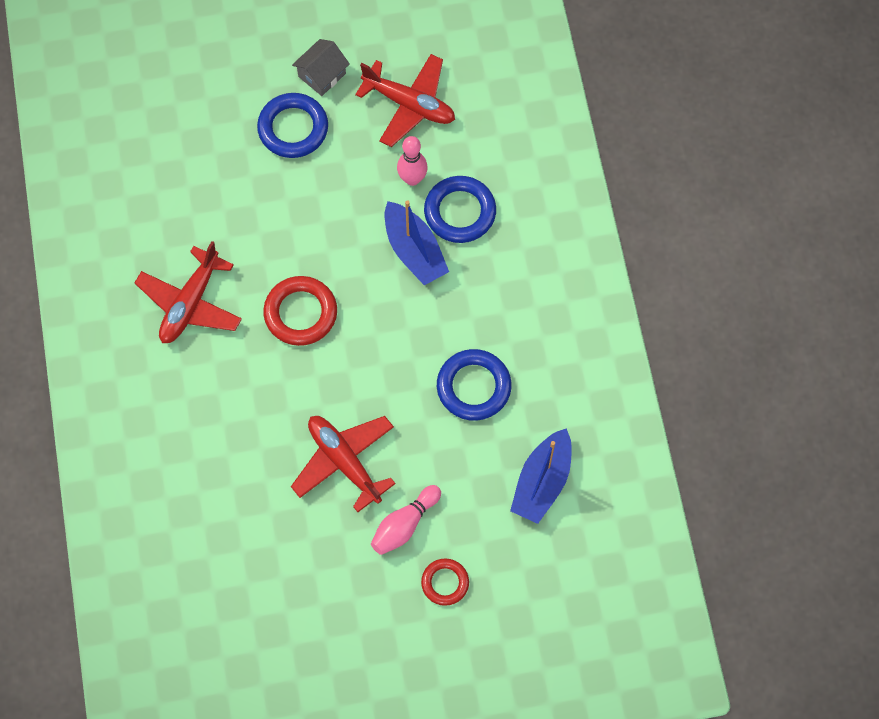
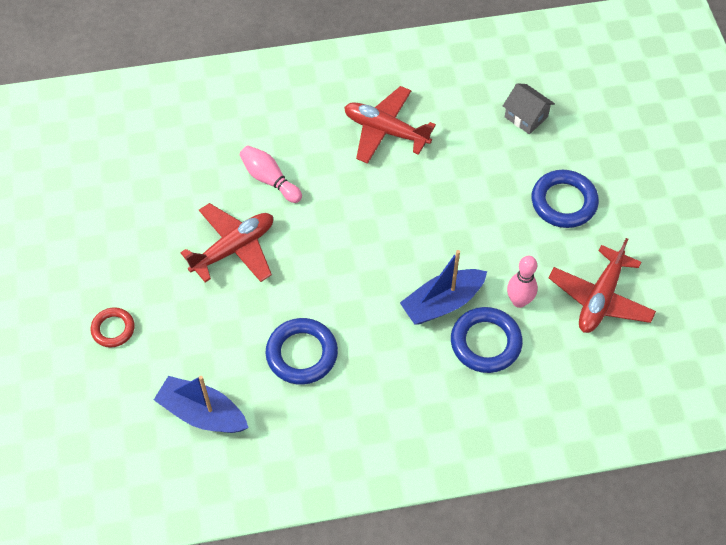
camera: 90 degrees right, 10 degrees down
(300, 313) = (377, 212): red ring -> none
(322, 75) = (623, 224): grey house -> grey house (526, 117)
(404, 525) = (171, 296): pink bowling pin -> pink bowling pin (269, 179)

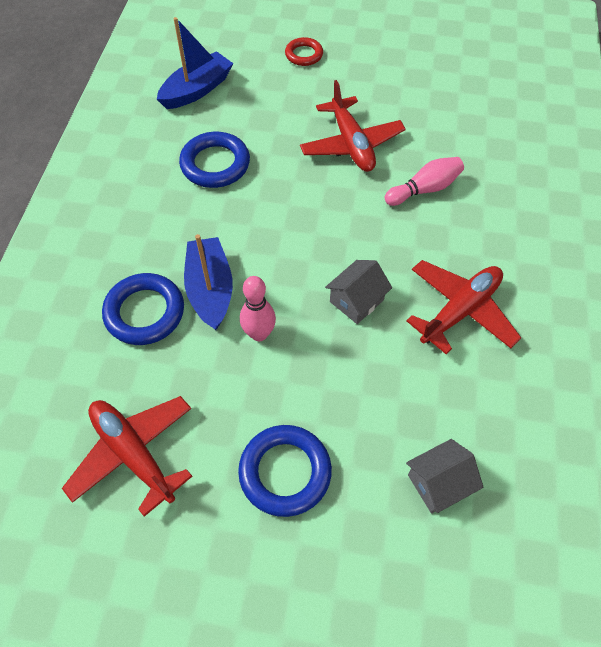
camera: 110 degrees right, 0 degrees up
(406, 198) = (356, 301): none -> grey house
(519, 301) = (175, 363): pink bowling pin -> pink bowling pin (259, 334)

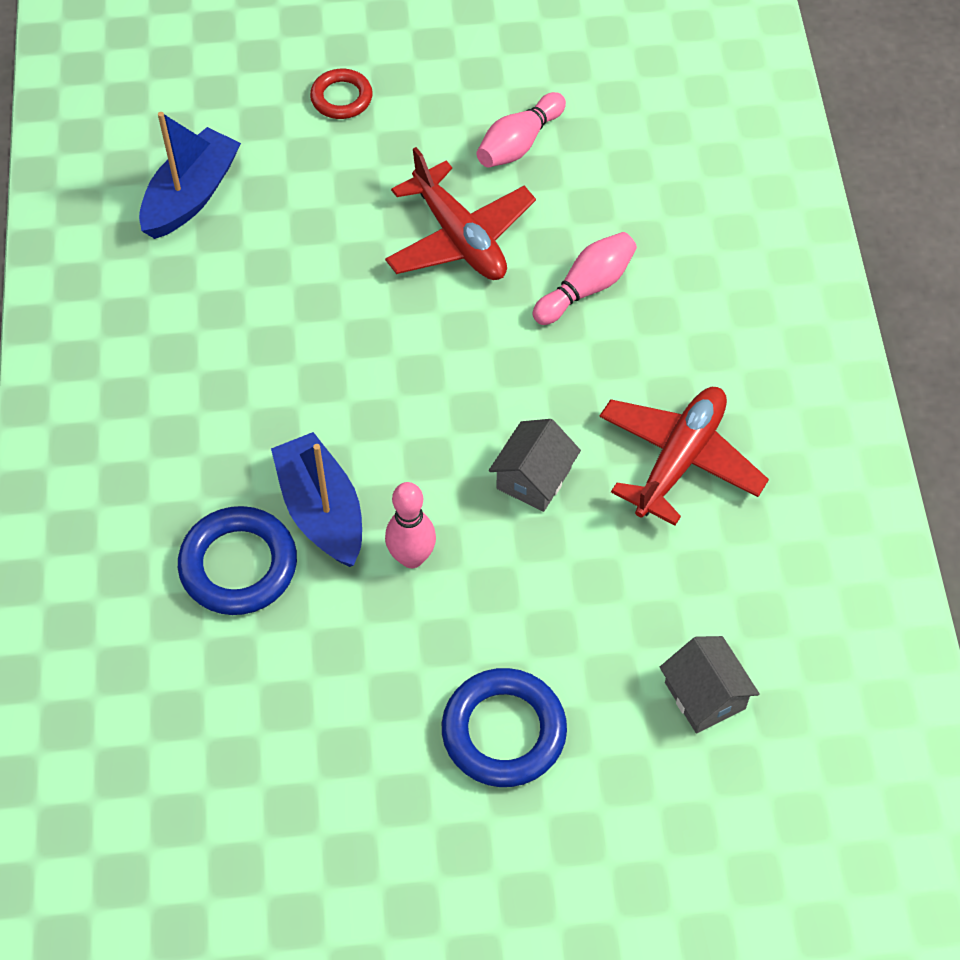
camera: 15 degrees left, 0 degrees up
(133, 454) = (294, 759): red plane -> none
(215, 164) = (263, 315): blue ring -> none
(404, 98) = (519, 143): none -> pink bowling pin
(438, 483) = (705, 695): grey house -> grey house turned 75 degrees counterclockwise

